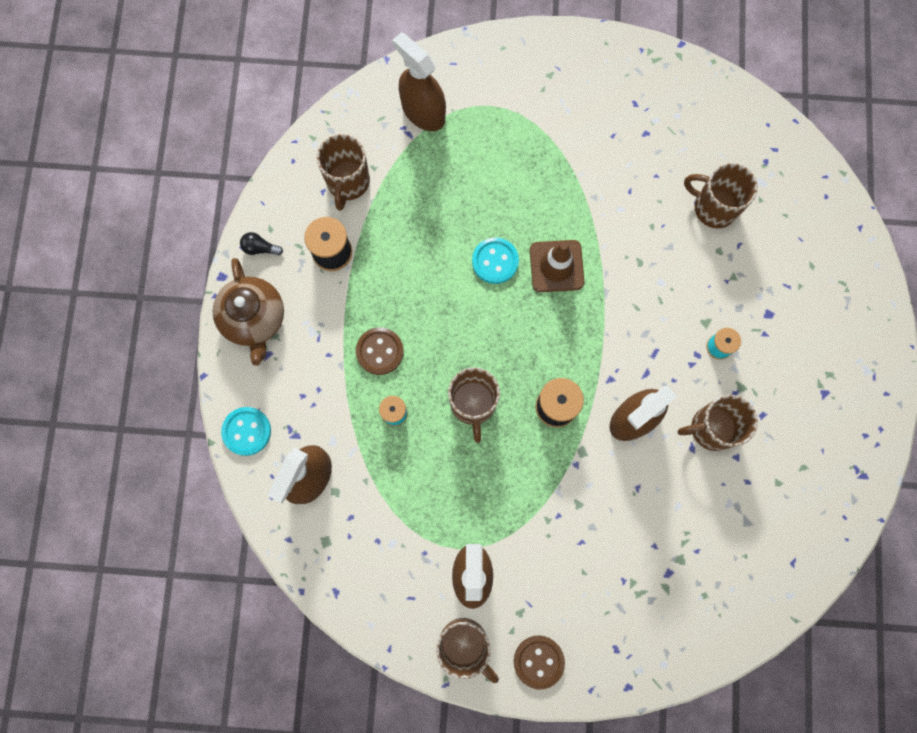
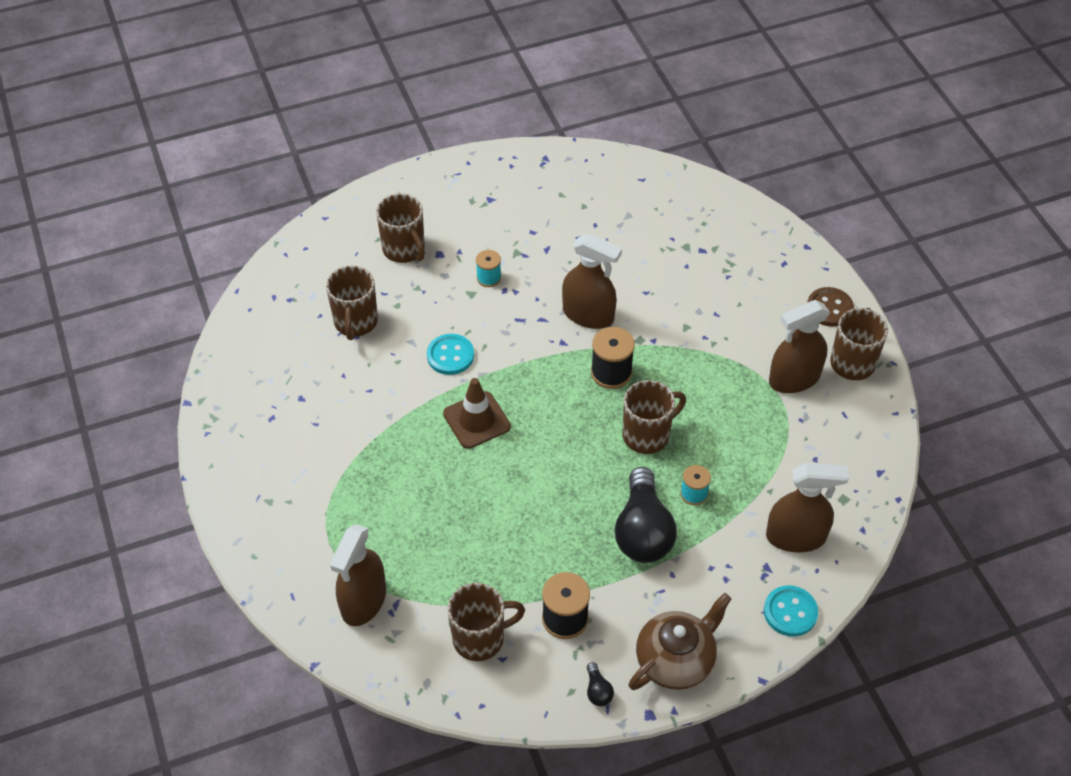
camera: 115 degrees left, 25 degrees down
(379, 351) = (643, 531): brown button -> black light bulb
(495, 261) = (498, 471): turquoise button -> turquoise button (450, 355)
(711, 428) = (564, 261): brown mug -> brown mug (404, 249)

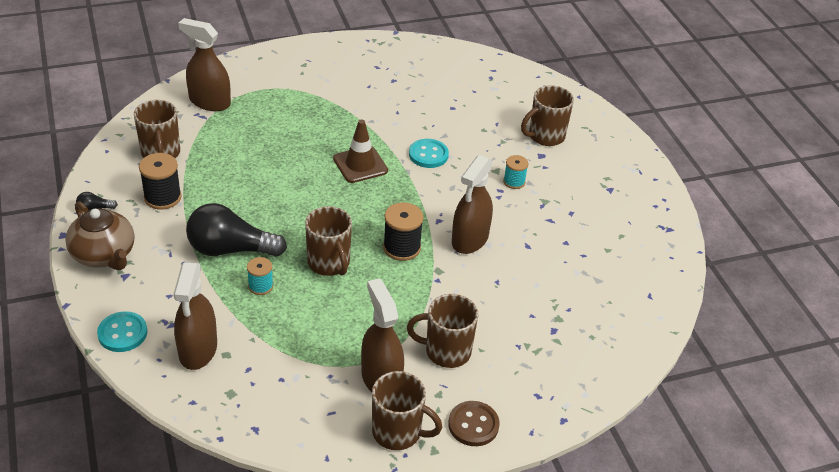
camera: 90 degrees right, 10 degrees down
(355, 322) = (466, 108): brown mug -> brown mug (446, 351)

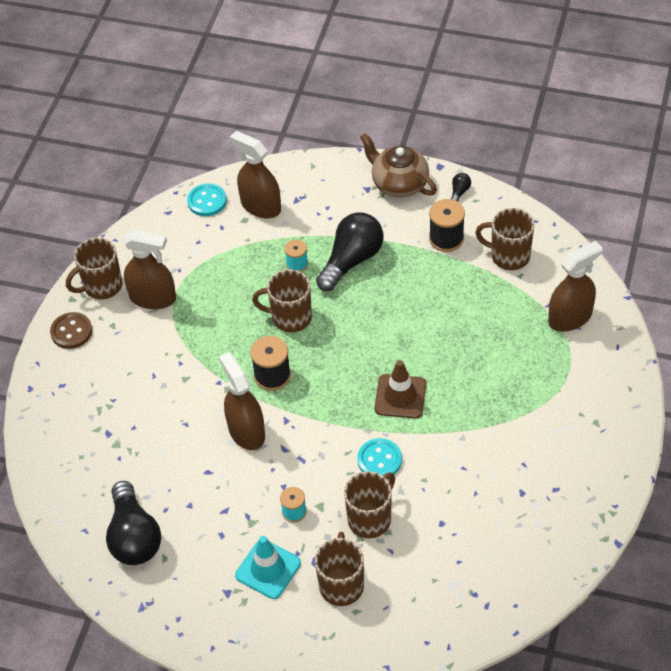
camera: 130 degrees right, 10 degrees up
(104, 255) = (399, 183): brown teapot -> brown teapot turned 45 degrees clockwise
(122, 333) = (307, 171): turquoise button -> turquoise button (207, 201)
(446, 351) = (145, 350): brown mug -> brown mug (370, 519)
(571, 176) = (268, 569): none -> turquoise traffic cone
(623, 262) = (134, 536): none -> black light bulb

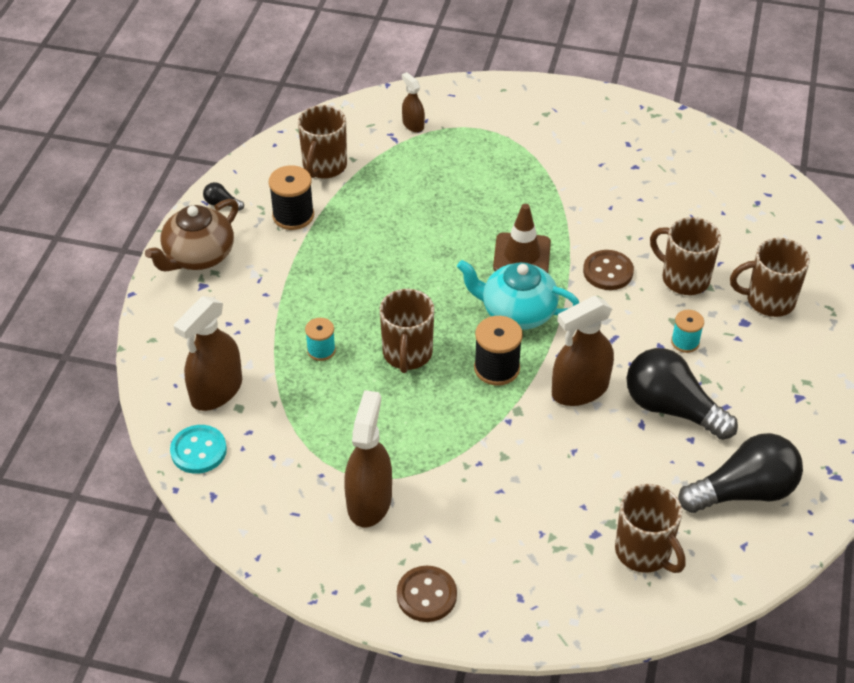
camera: 95 degrees left, 5 degrees down
(102, 286) = (345, 565): brown mug -> brown mug (644, 552)
(268, 569) = (762, 362): turquoise traffic cone -> none
(332, 391) = (517, 312): none -> turquoise teapot
(351, 260) = (319, 298): black light bulb -> black light bulb (672, 408)
(379, 460) = (608, 272): turquoise button -> brown button
(570, 317) = (413, 125): brown spray bottle -> brown spray bottle, size x0.53

